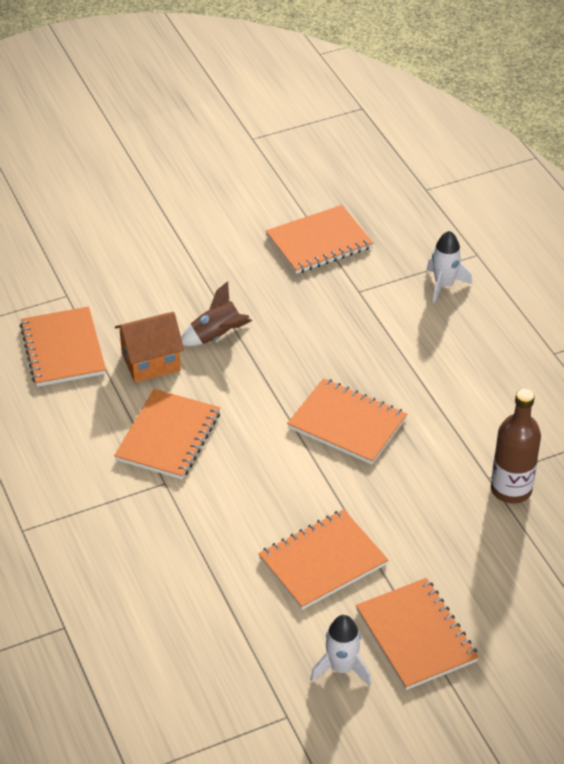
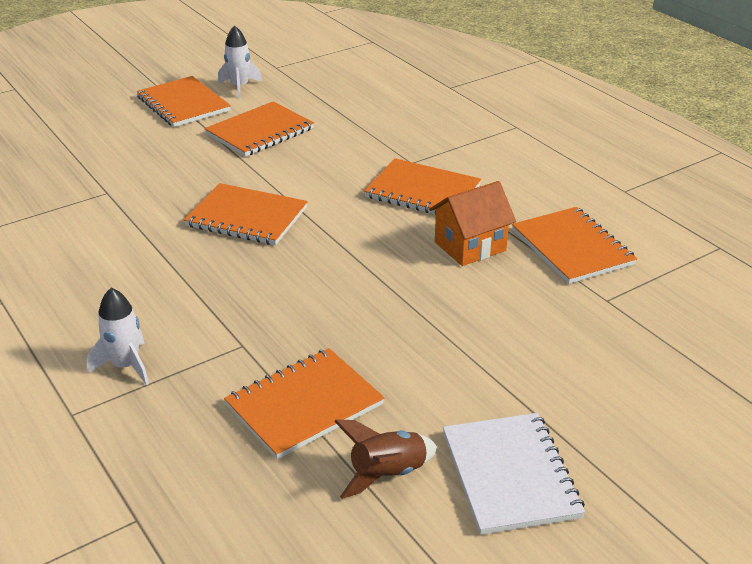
camera: 170 degrees right, 10 degrees down
(168, 436) = (422, 191): orange notebook -> orange notebook turned 75 degrees counterclockwise
(201, 186) = (510, 475): none -> white notebook
(217, 336) = (407, 277): brown rocket -> brown rocket (387, 474)
(511, 489) = (86, 186): brown bottle -> none

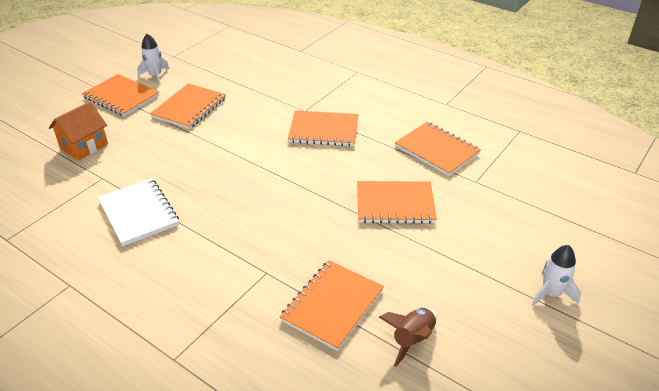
camera: 20 degrees left, 5 degrees up
(126, 366) = (193, 310): white rocket -> white rocket (551, 294)
(246, 217) = (216, 175): orange notebook -> orange notebook (395, 204)
(470, 246) = (375, 163): orange house -> orange house (84, 146)
(510, 475) = (485, 317): white notebook -> white notebook (138, 213)

